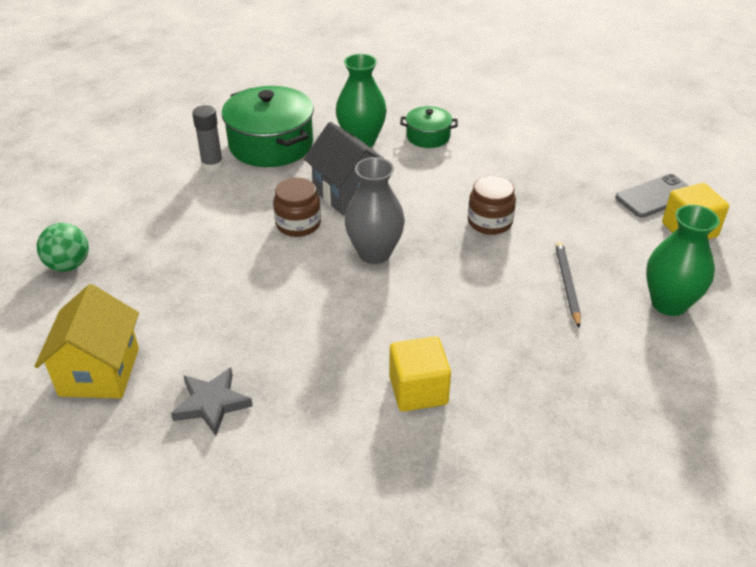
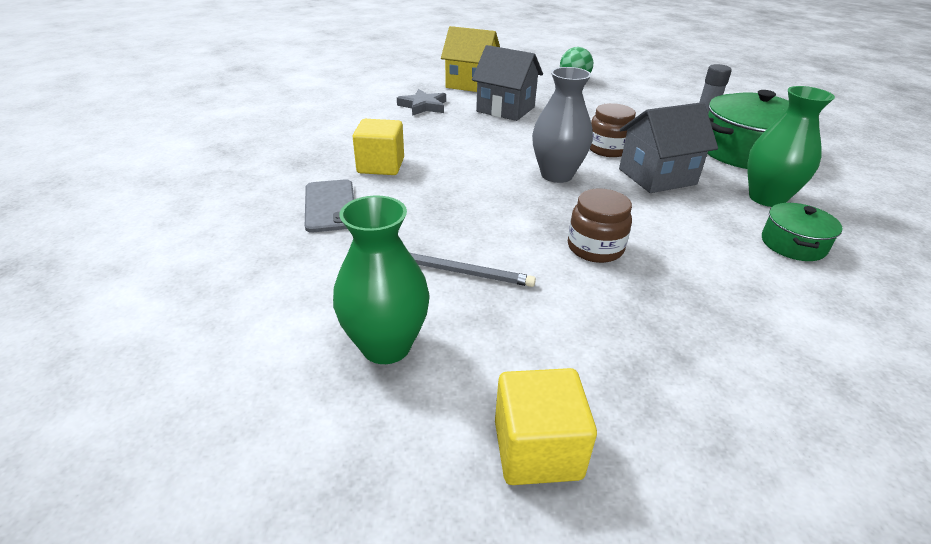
camera: 105 degrees right, 5 degrees down
(201, 316) = (505, 109): none -> grey house
(655, 196) = (646, 444): grey phone -> grey phone (330, 206)

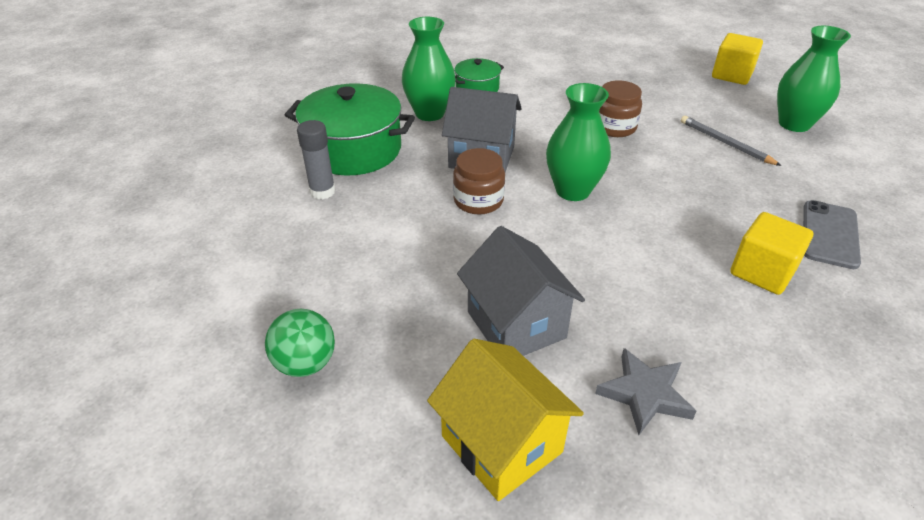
camera: 145 degrees left, 5 degrees up
(556, 175) = (572, 190): grey vase -> green vase

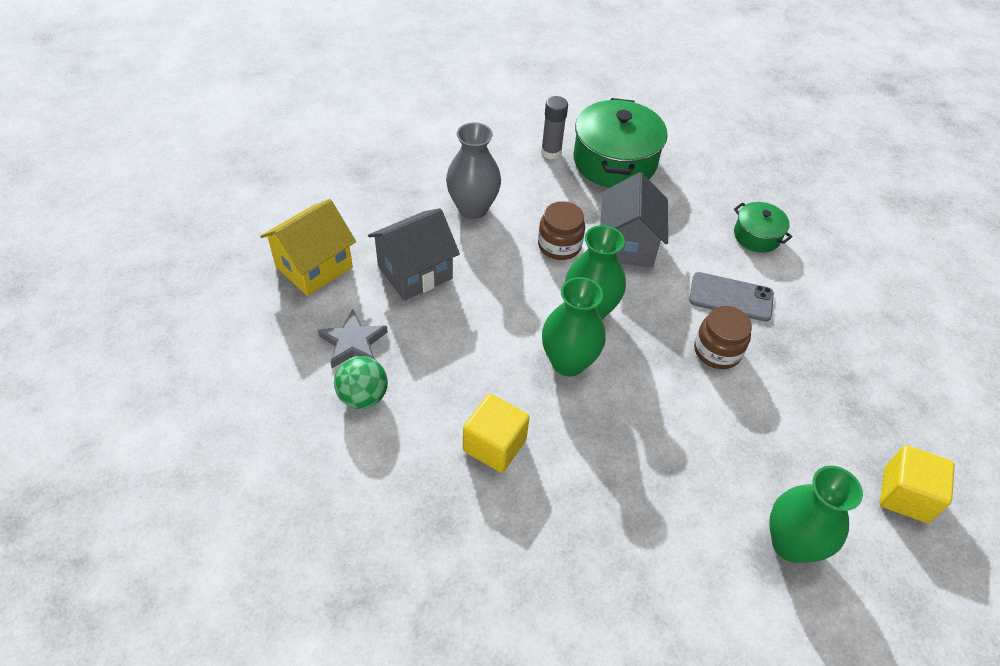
camera: 80 degrees right, 10 degrees up
(305, 363) = (374, 172): green ball -> green ball (363, 396)
(406, 263) = (473, 208): none -> grey vase
(429, 113) = (692, 204): green vase -> green vase (568, 362)
(726, 143) = (717, 455): grey pencil -> none
(829, 234) = (562, 520): grey phone -> grey phone (731, 297)

